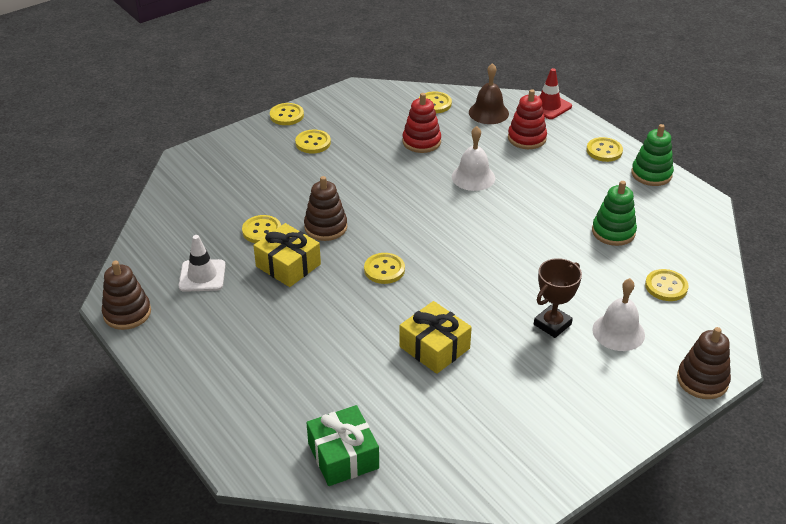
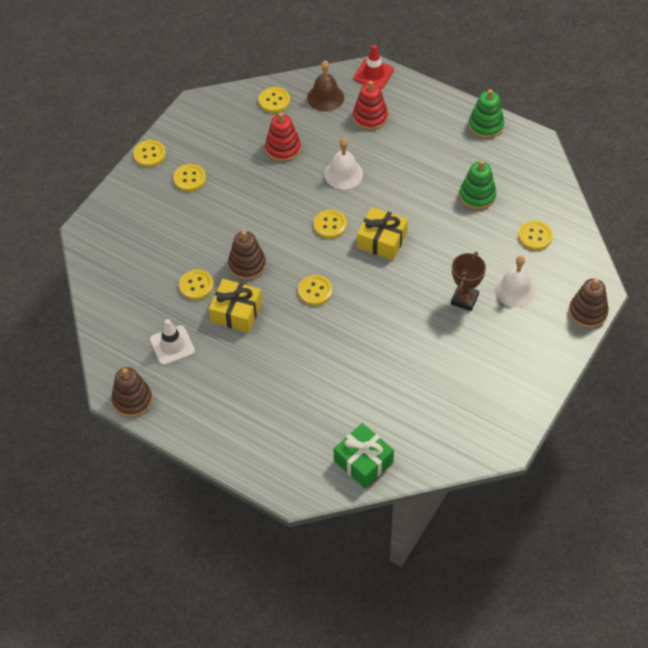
camera: 20 degrees left, 15 degrees up
(434, 347) = (386, 349): yellow gift -> yellow gift (382, 240)
(604, 151) = (439, 111): yellow button -> yellow button (330, 225)

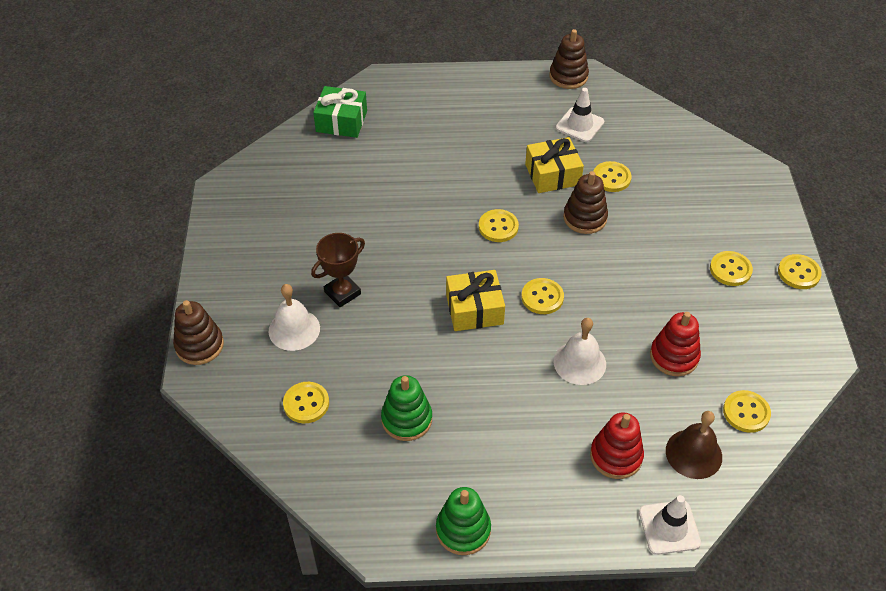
camera: 145 degrees right, 5 degrees down
(373, 74) = (669, 527): red traffic cone -> white traffic cone
(464, 299) = (342, 293): brown trophy -> brown trophy turned 60 degrees clockwise

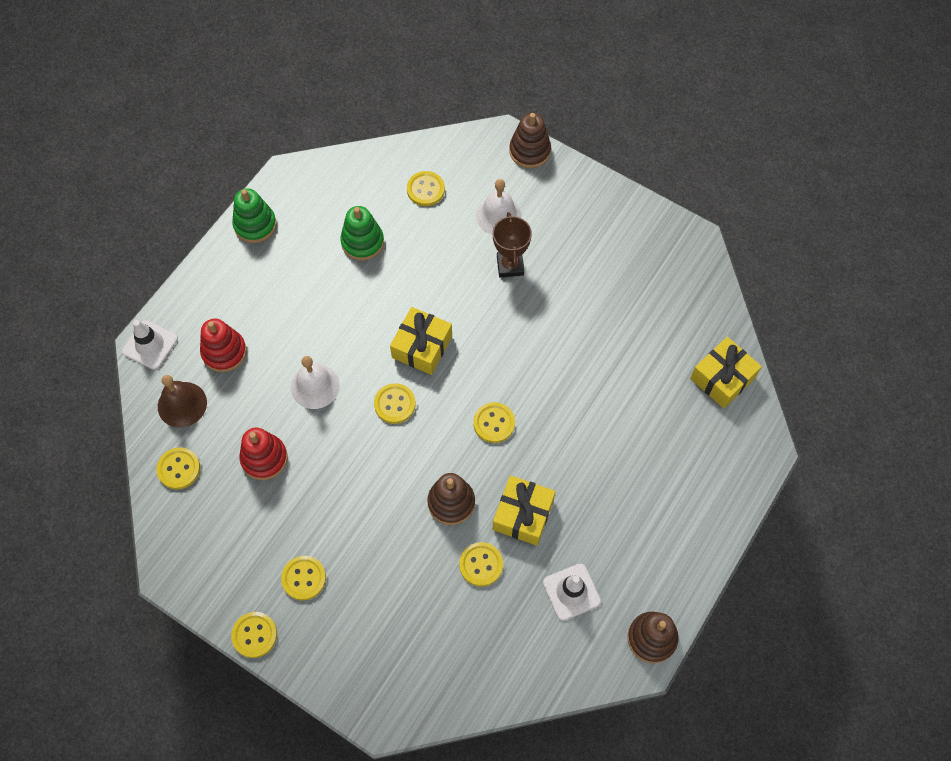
camera: 125 degrees right, 15 degrees up
(341, 121) = (722, 378): green gift -> yellow gift

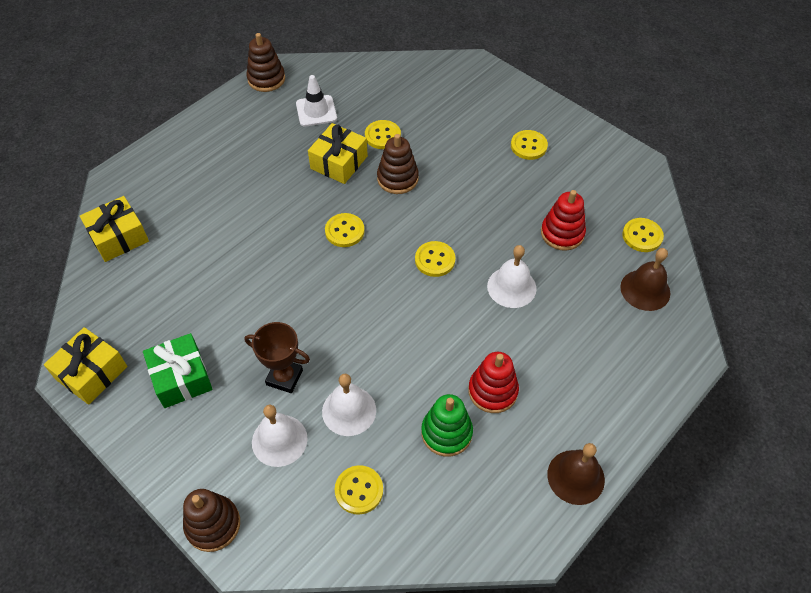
camera: 170 degrees left, 10 degrees down
(150, 345) = (686, 352): white traffic cone -> none
(224, 352) = (605, 333): red stacking toy -> red stacking toy (492, 391)
(254, 635) = (569, 118): yellow button -> none
(255, 225) = (576, 477): green stacking toy -> brown bell
(422, 347) = (399, 307): yellow gift -> yellow gift (91, 373)
(447, 247) = (349, 410): none -> white bell
(510, 265) = (284, 377): brown trophy -> brown trophy turned 75 degrees counterclockwise
(599, 251) = (181, 378): none -> green gift

